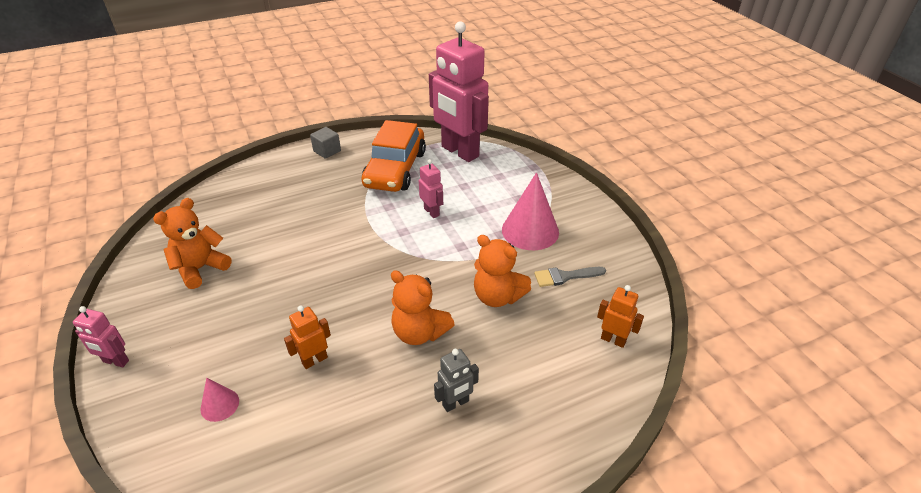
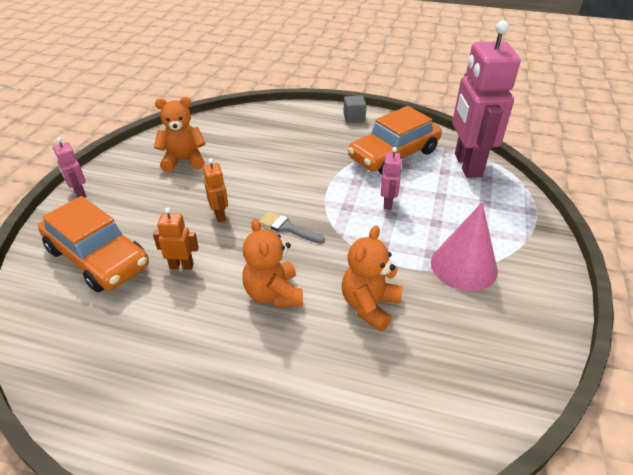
camera: 40 degrees right, 0 degrees up
(220, 405) = (98, 257): pink cone -> orange car
(456, 403) = (239, 370): grey robot -> none
(497, 296) = (369, 305): orange teddy bear -> orange teddy bear turned 45 degrees clockwise
(565, 276) = (455, 328): grey brush -> grey brush (288, 228)
(613, 340) = (441, 420): orange robot -> orange robot (220, 215)

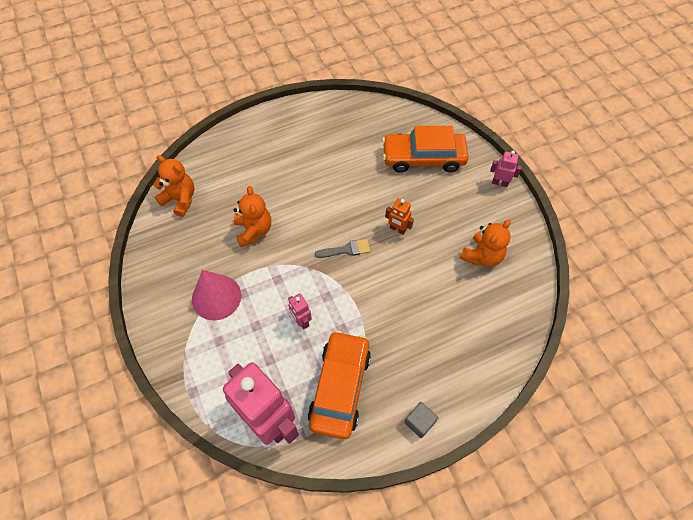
camera: 140 degrees right, 20 degrees up
(181, 266) = (375, 184): orange robot -> none
(273, 294) = (310, 202): orange teddy bear -> orange teddy bear (180, 199)

